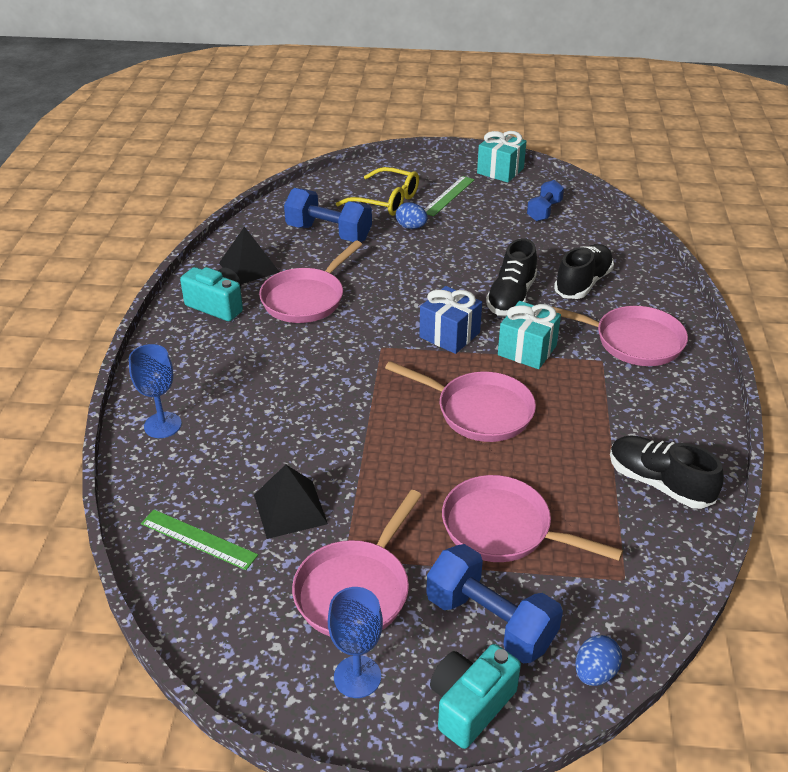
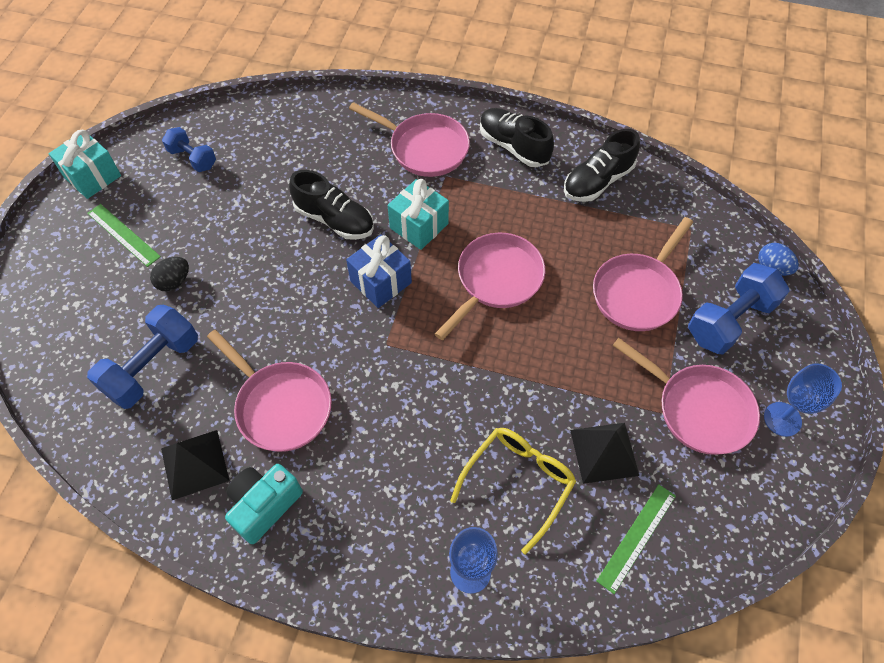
camera: 80 degrees left, 20 degrees up
(386, 201) = (106, 298): yellow glasses -> yellow glasses (518, 483)
(411, 227) = (174, 282): blue egg -> black egg
(470, 705) = (802, 348): turquoise camera -> none
(583, 283) = (329, 160): black shoe -> black shoe (513, 146)
(633, 341) = (424, 148): pink pan -> pink pan turned 90 degrees clockwise

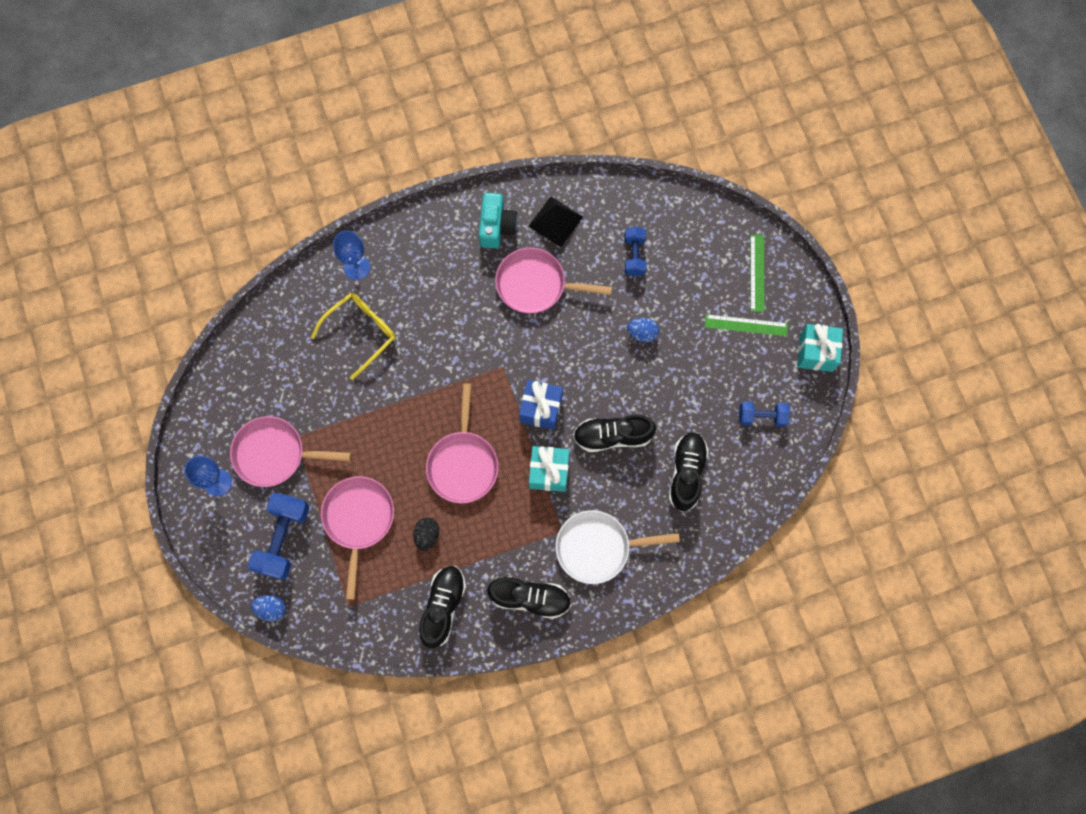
camera: 145 degrees right, 15 degrees up
(153, 367) = (634, 256): blue dumbbell -> blue dumbbell, size x0.61
(174, 282) = (677, 316): black egg -> black egg (427, 535)
(222, 288) = (642, 333): none -> blue egg
(299, 156) = (686, 473): none -> black shoe
(424, 148) = (598, 547): pink pan -> white pan
(518, 483) = (360, 333): yellow glasses -> yellow glasses turned 135 degrees counterclockwise
(604, 452) = (319, 385): black pyramid -> none
(637, 537) = (274, 346): green ruler -> green ruler (757, 273)

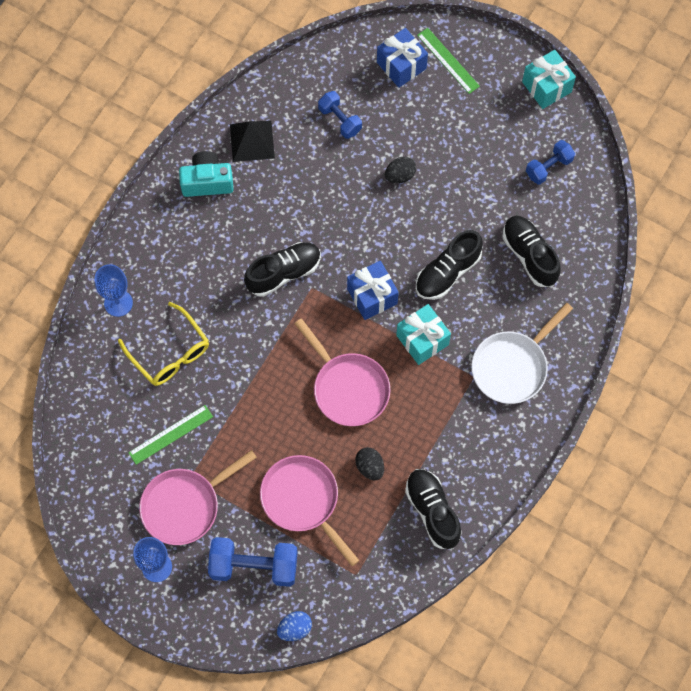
camera: 40 degrees left, 5 degrees down
(283, 539) = (254, 566): blue dumbbell -> blue dumbbell turned 60 degrees counterclockwise
(360, 333) = (169, 352): yellow glasses -> yellow glasses turned 135 degrees clockwise
(496, 227) = (207, 181): turquoise camera -> turquoise camera turned 60 degrees counterclockwise
(530, 598) = (494, 448): black shoe -> black shoe (283, 273)
(535, 284) = (280, 203): pink pan -> none
(642, 333) = (400, 175): blue egg -> black egg
(717, 249) = (401, 65): none -> blue gift
(746, 325) = (475, 107): green ruler -> green ruler (171, 434)

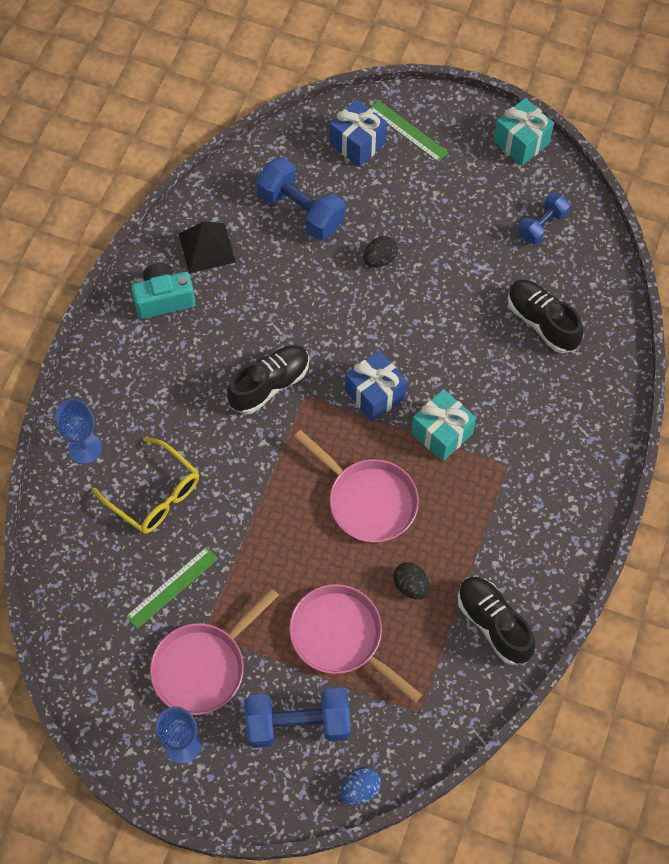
camera: 10 degrees left, 5 degrees down
(340, 120) = (301, 211): blue dumbbell -> blue dumbbell, size x1.64
(447, 272) = (454, 355): black shoe -> none
(512, 366) = (549, 446): white pan -> none

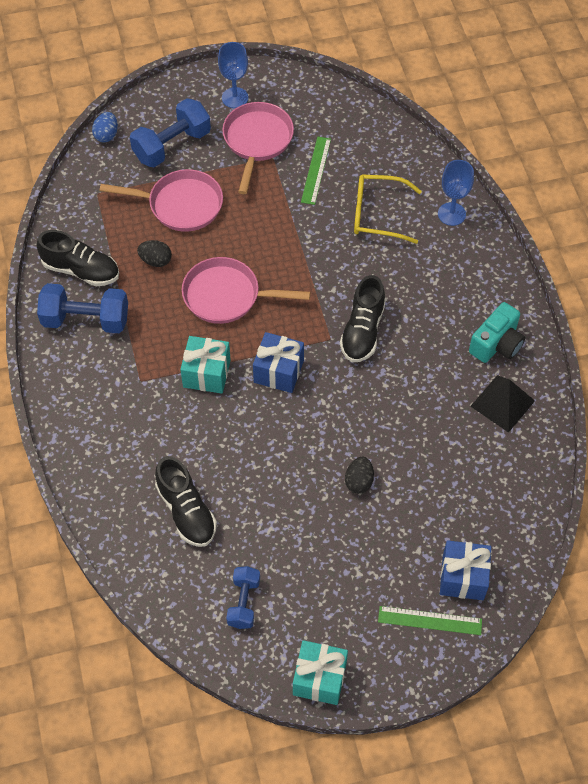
camera: 145 degrees right, 5 degrees down
(301, 211) = (457, 482): blue dumbbell -> blue dumbbell (86, 320)
(542, 322) = (186, 511): black shoe -> black shoe turned 45 degrees clockwise

